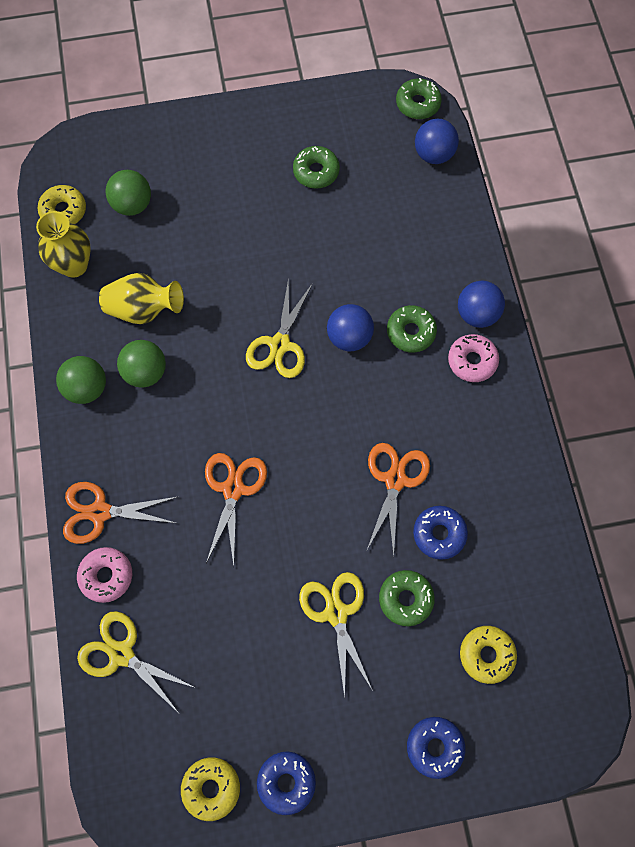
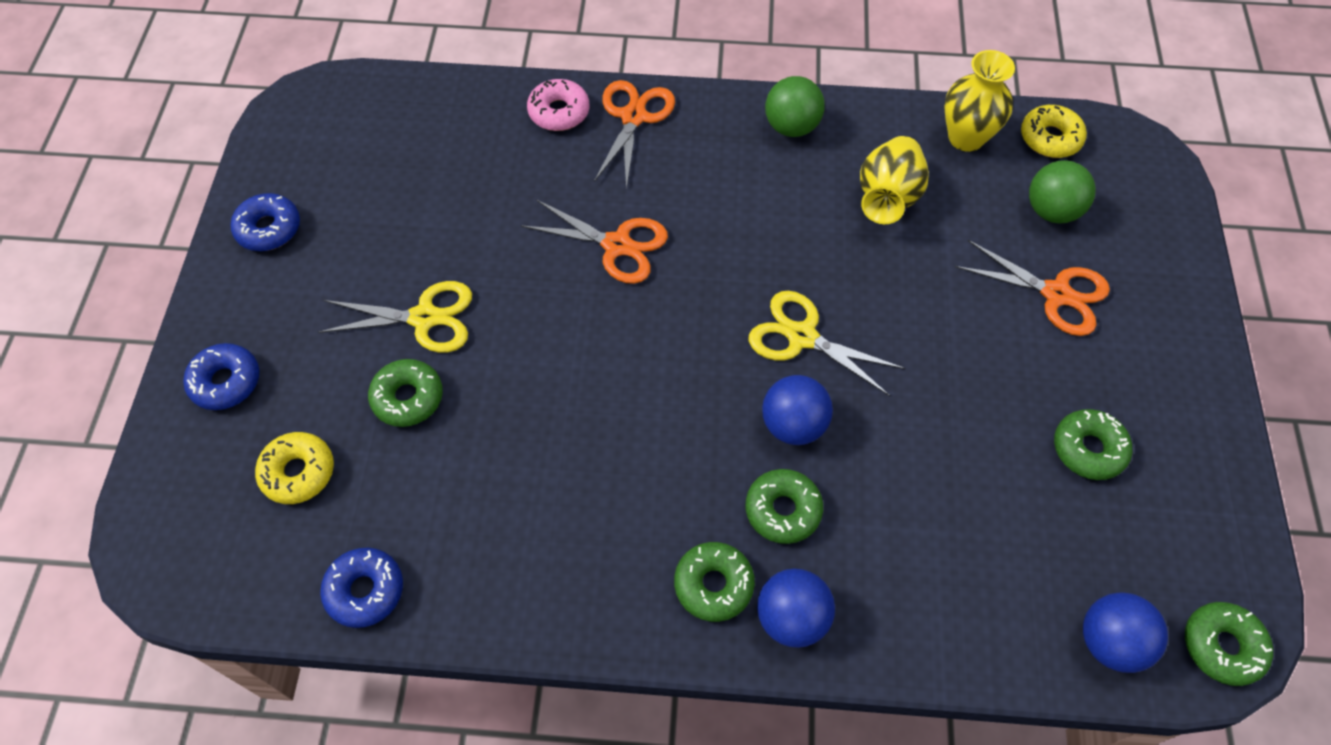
camera: 105 degrees right, 10 degrees down
(121, 653) = (470, 112): yellow scissors -> none
(145, 372) = (798, 185): green ball -> none
(211, 788) = (299, 163): yellow donut -> none
(395, 480) = (566, 428): orange scissors -> orange scissors (1056, 294)
(439, 534) = (473, 461): blue donut -> blue donut (365, 590)
(472, 361) = (713, 585): pink donut -> green donut

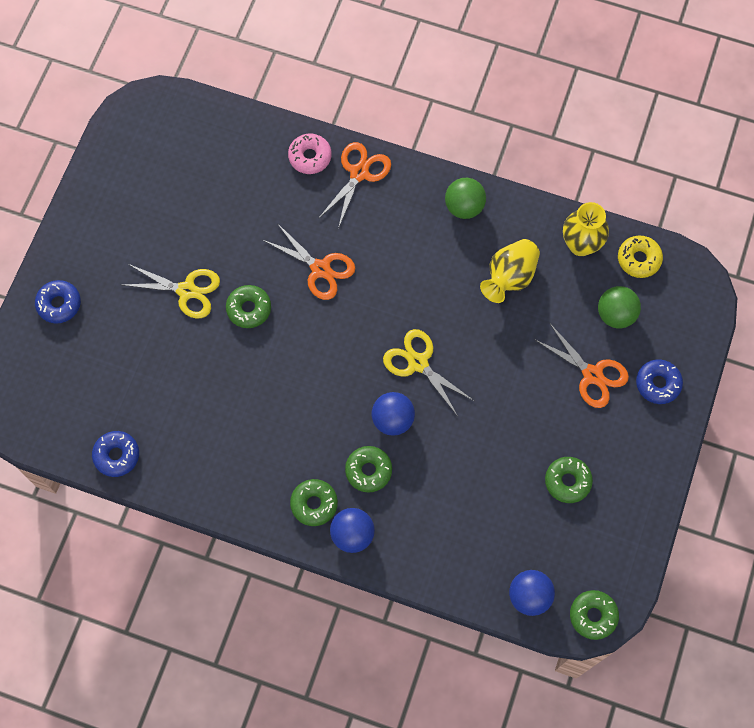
camera: 15 degrees right, 10 degrees up
(269, 229) = (102, 202): blue donut -> blue donut (658, 384)
(298, 472) = (92, 374): yellow donut -> none
(408, 398) = (165, 342): green donut -> green donut (249, 309)

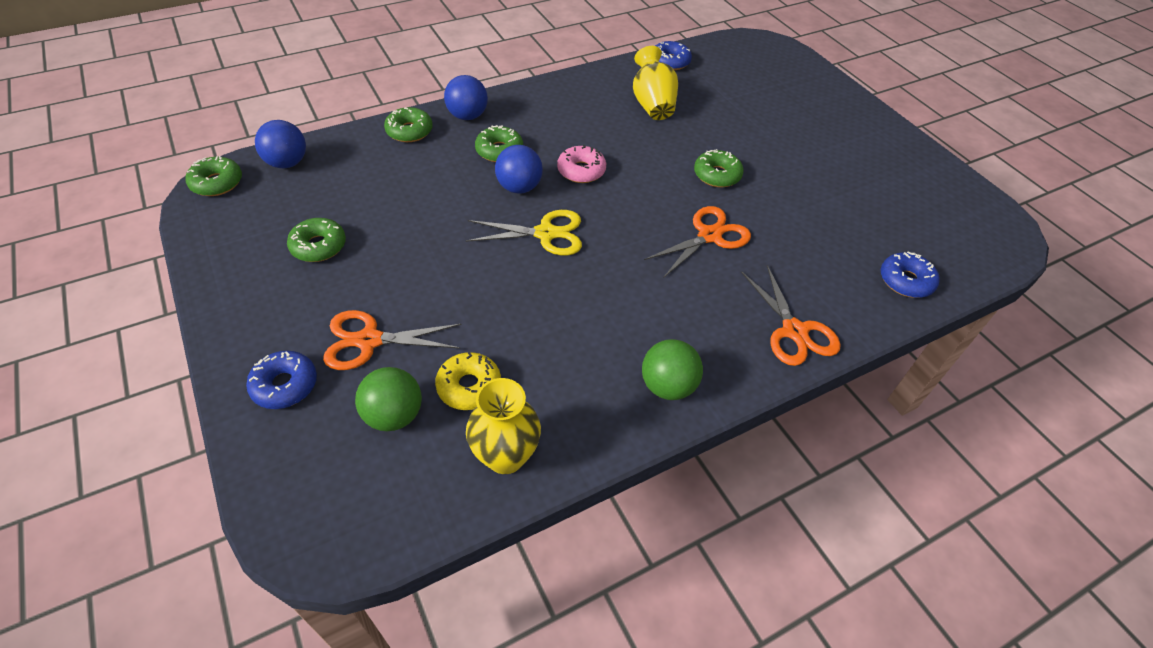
camera: 130 degrees right, 20 degrees down
(59, 304) = (825, 96): blue donut -> blue donut (905, 281)
(187, 291) = (771, 155): yellow scissors -> none
(310, 157) = (849, 308): pink donut -> pink donut (581, 171)
(314, 504) = (515, 114): green donut -> green donut (409, 131)
(320, 269) = (709, 236): orange scissors -> orange scissors turned 150 degrees clockwise
(509, 277) = (545, 359): yellow vase -> yellow vase (652, 104)
(638, 259) = (419, 500): yellow donut -> yellow donut (469, 386)

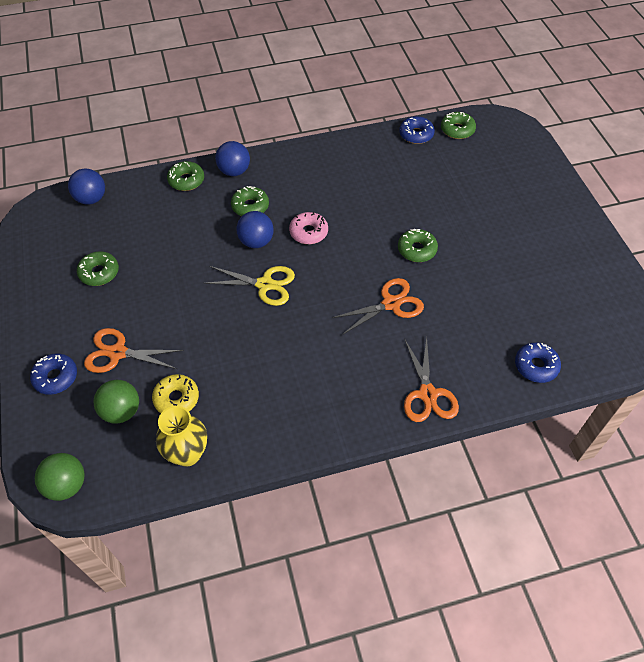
camera: 15 degrees right, 5 degrees up
(217, 183) = (39, 210): green donut -> green donut (457, 130)
(652, 104) = (386, 176): yellow vase -> none
(667, 386) = (316, 422): green ball -> green ball (67, 485)

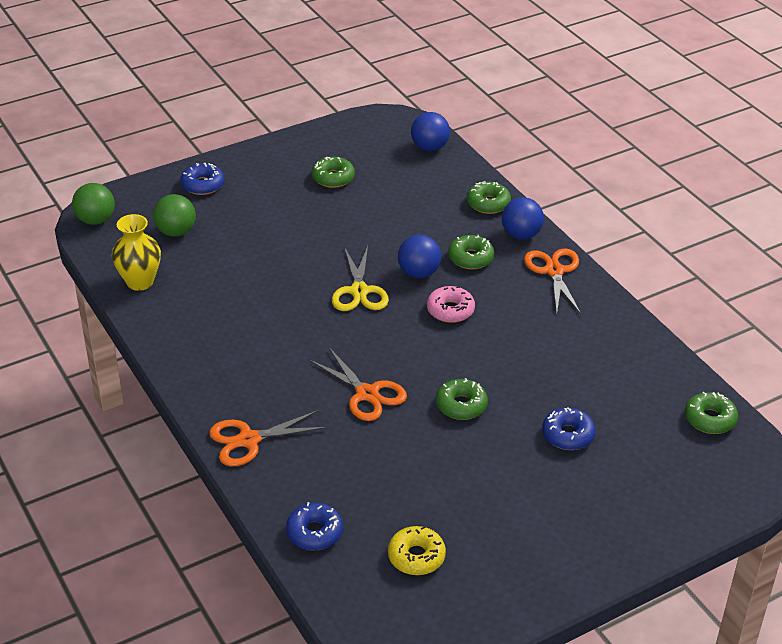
camera: 75 degrees right, 15 degrees down
(117, 353) = (240, 213): orange scissors -> orange scissors (554, 271)
(176, 399) = (198, 262): yellow donut -> yellow donut (416, 557)
(416, 134) = (675, 379): blue donut -> blue donut (568, 435)

